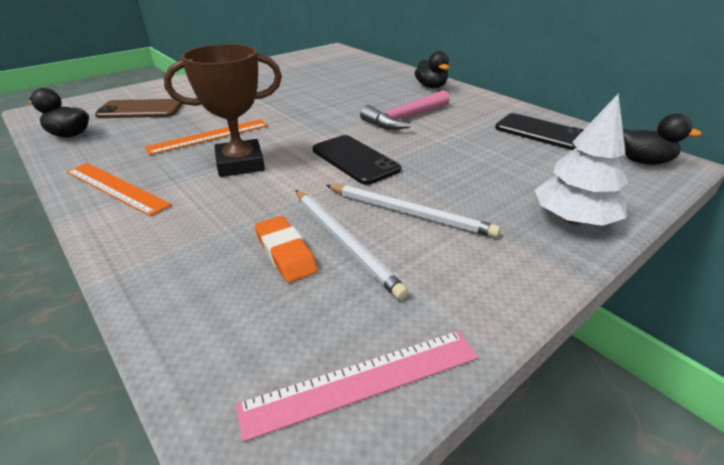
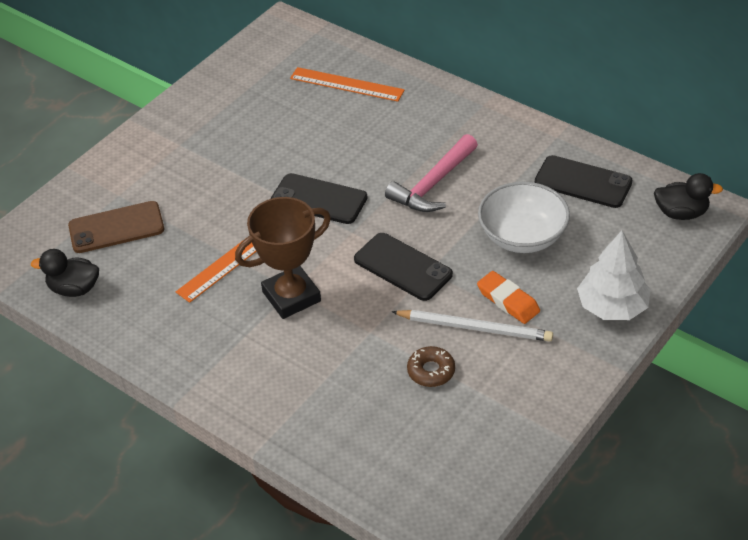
camera: 10 degrees left, 10 degrees up
(116, 188) = (193, 353): orange ruler -> orange ruler (347, 84)
(285, 253) = (389, 392): orange eraser -> orange eraser (508, 301)
(306, 115) = (319, 199): none -> black phone
(344, 242) = (431, 371): white pencil -> brown donut
(363, 381) = (482, 474): pink ruler -> none
(431, 86) = (447, 108): black duck -> none
(478, 156) = (522, 236): none -> white bowl

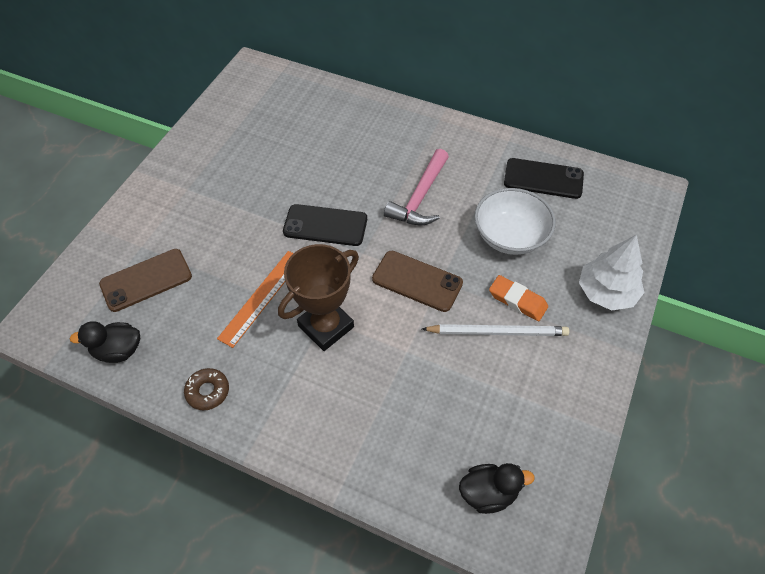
camera: 15 degrees left, 10 degrees up
(347, 84) = (320, 114): orange ruler -> none
(403, 267) = (417, 281): black phone -> brown phone
(431, 371) = (472, 383): brown donut -> brown donut (208, 391)
(681, 213) = (631, 196): black duck -> black duck (488, 493)

